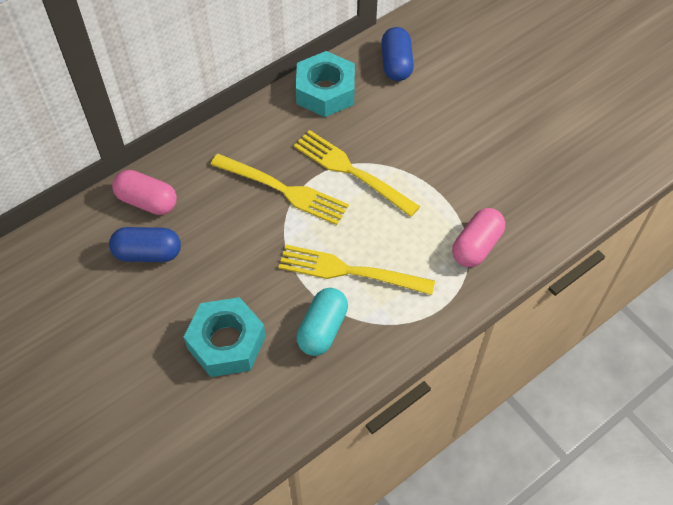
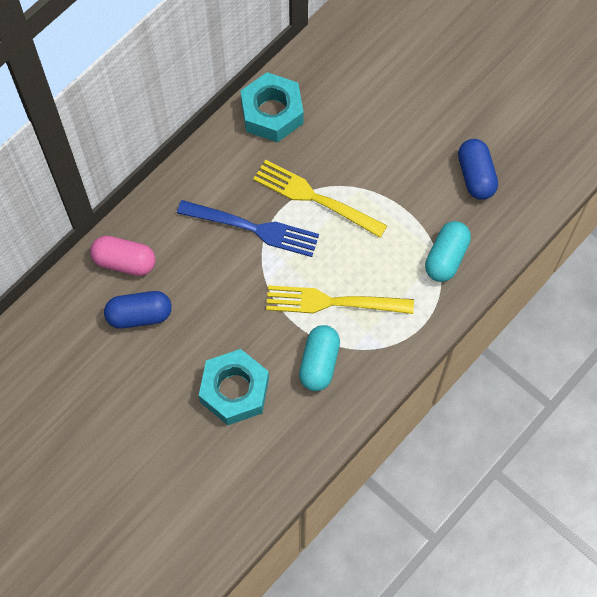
camera: 10 degrees left, 10 degrees up
(283, 190) = (253, 228): yellow fork -> blue fork
(396, 64) = (337, 70): blue capsule -> blue capsule (475, 176)
(476, 246) = (446, 257): pink capsule -> turquoise capsule

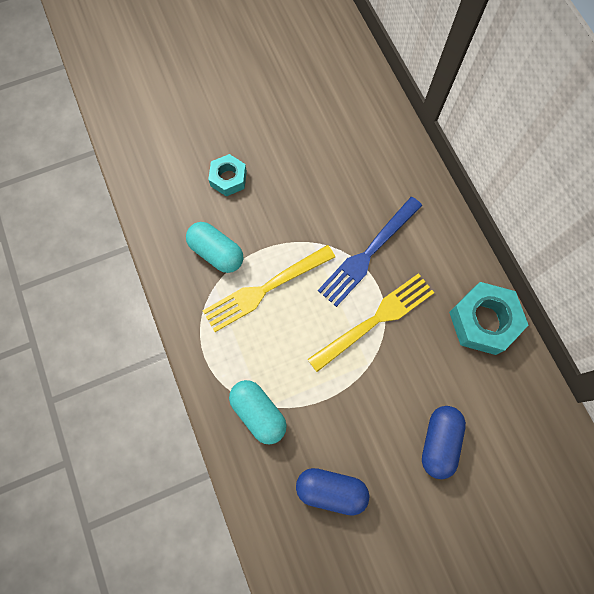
camera: 115 degrees right, 5 degrees up
(124, 261) = (383, 142): pink capsule -> none
(139, 315) = (329, 135): blue capsule -> blue capsule (439, 442)
(234, 390) = (228, 178): turquoise nut -> turquoise nut, size x0.61
(333, 302) = (265, 289): yellow fork -> yellow fork turned 150 degrees counterclockwise

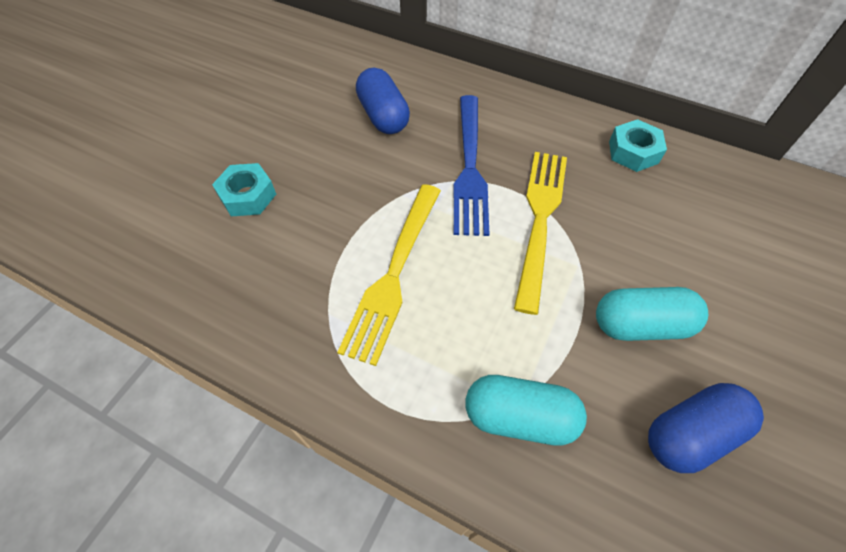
camera: 40 degrees left, 15 degrees down
(216, 252) = (299, 277): turquoise capsule -> turquoise capsule (640, 324)
(439, 442) = (724, 284): blue capsule -> blue capsule (383, 116)
(483, 321) = (633, 152): turquoise nut -> turquoise nut, size x0.61

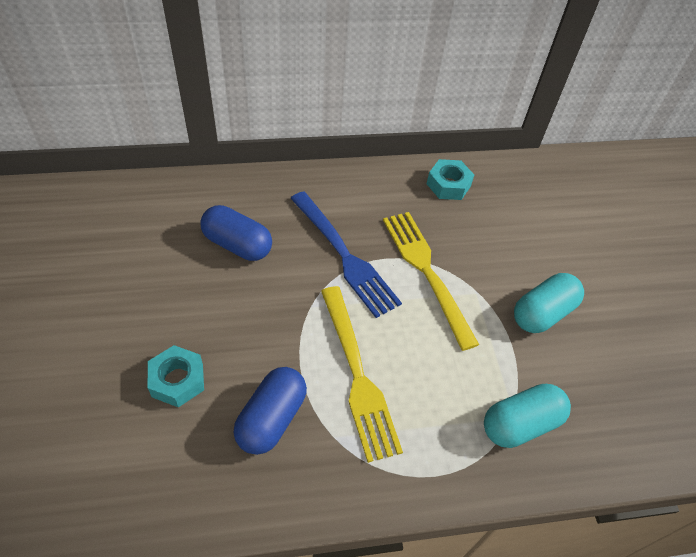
camera: 40 degrees left, 5 degrees down
(690, 433) = (617, 368): blue capsule -> blue capsule (271, 418)

